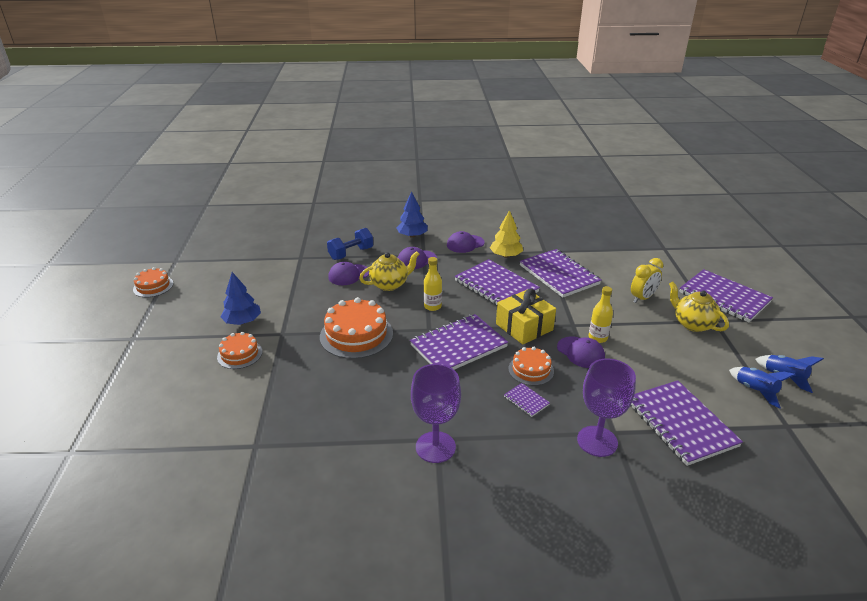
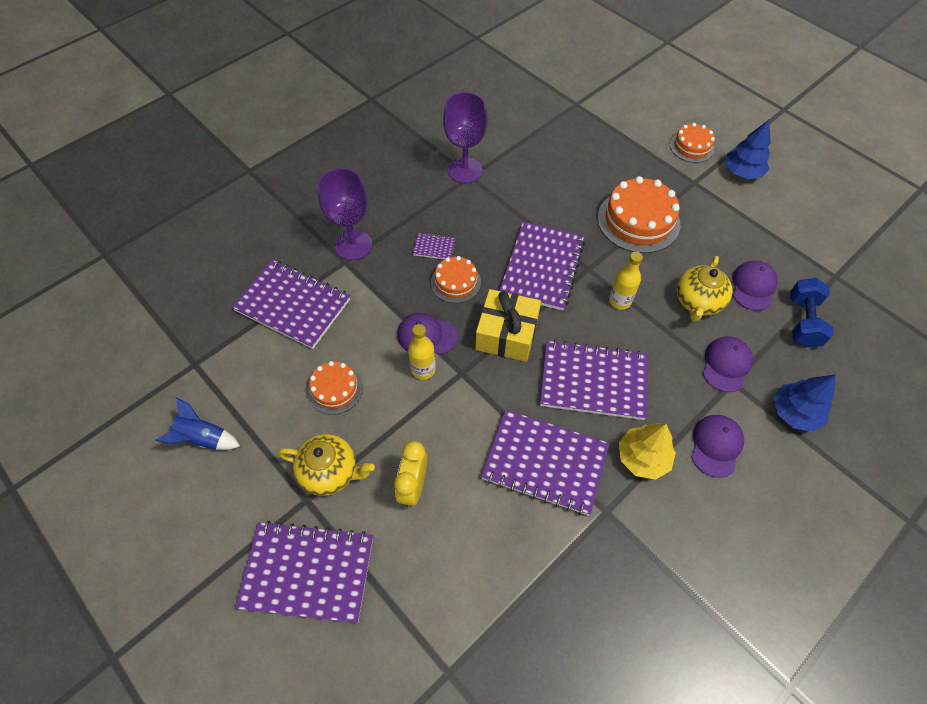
camera: 140 degrees right, 25 degrees up
(153, 286) = (873, 153): orange cake -> orange cake (335, 389)
(755, 390) = (232, 395): blue rocket -> none

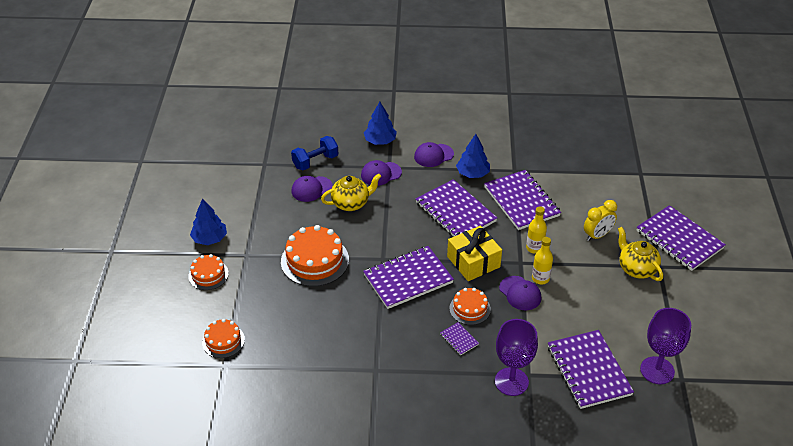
camera: 135 degrees left, 15 degrees down
(204, 439) = (700, 332): blue rocket -> none
(335, 389) = (601, 304): orange cake -> orange cake (223, 341)
(465, 170) = (374, 377): purple goblet -> purple goblet (657, 370)
(620, 301) = (390, 232): yellow bottle -> yellow bottle (534, 248)
(642, 457) = (472, 173): yellow tree -> blue tree

